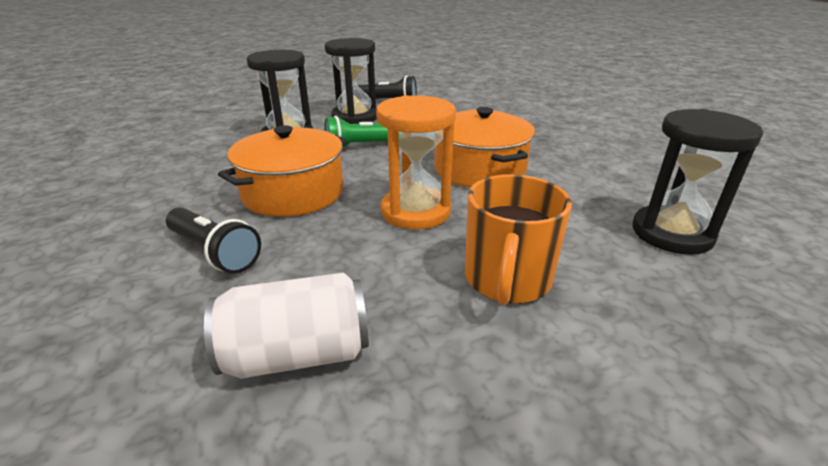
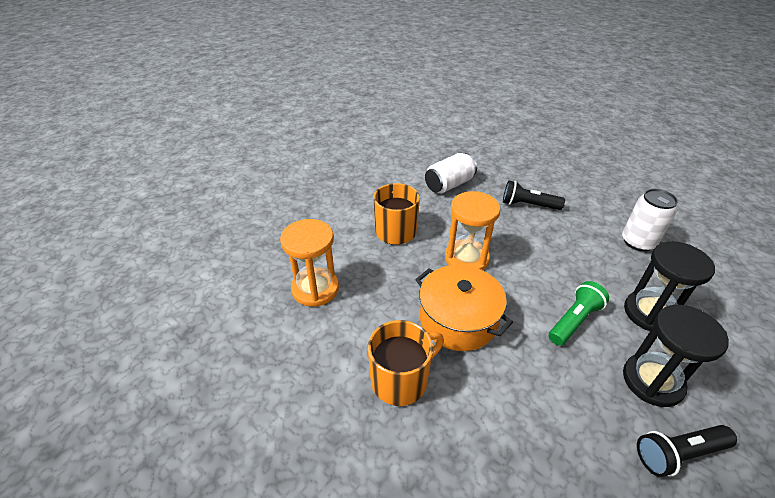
camera: 155 degrees right, 10 degrees up
(176, 174) = (638, 242): none -> white can
(293, 192) = (549, 250): orange pot -> none
(564, 152) = (401, 379): none -> orange mug
(672, 233) = (315, 289): black hourglass -> orange hourglass

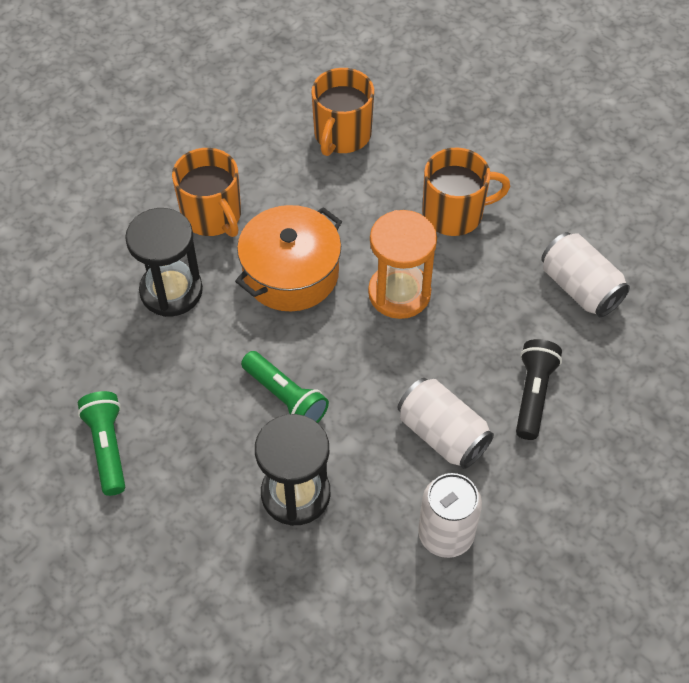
camera: 90 degrees right, 15 degrees up
(315, 289) = (342, 135): orange hourglass -> orange mug
(570, 241) = (442, 434): none -> white can
(652, 381) = (192, 456): black hourglass -> black hourglass (171, 291)
(678, 454) = (107, 447): black flashlight -> green flashlight

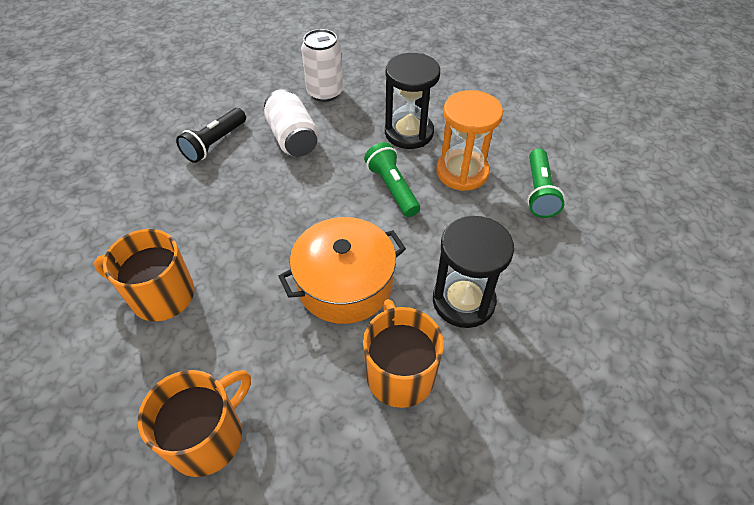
camera: 160 degrees left, 5 degrees down
(399, 293) = (260, 238): orange hourglass -> orange hourglass (462, 172)
(580, 288) = (117, 200): white can -> none

